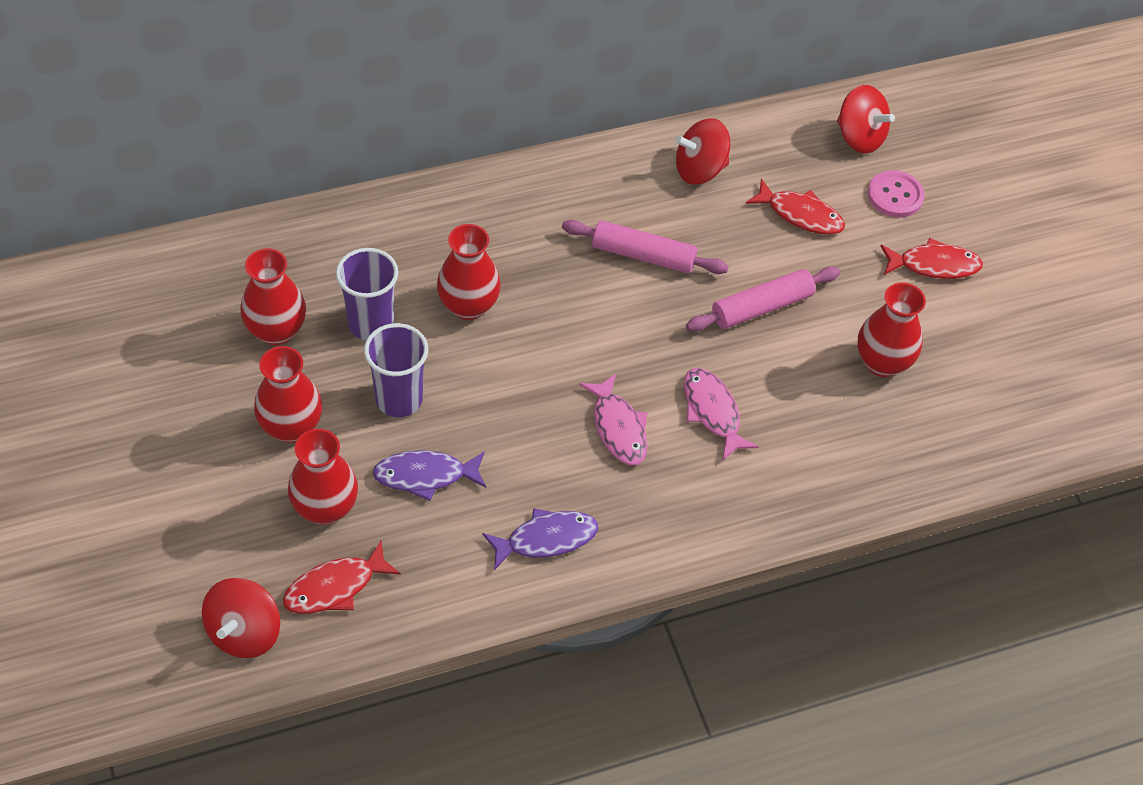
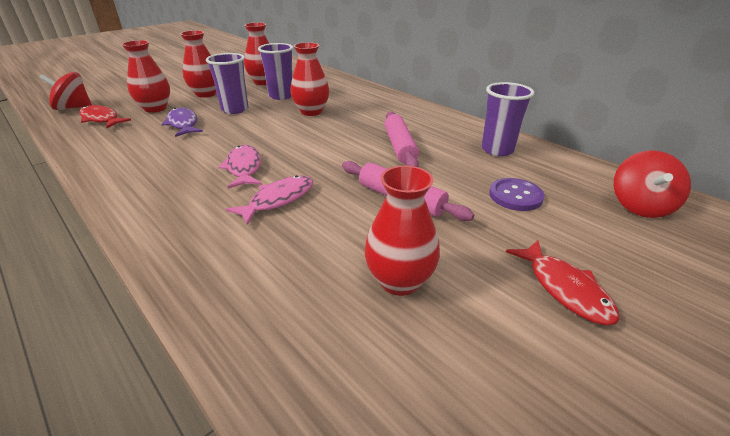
camera: 70 degrees right, 20 degrees down
(546, 539) = (139, 164): purple fish -> none
(618, 428) = (244, 168): pink fish -> pink fish turned 120 degrees clockwise
(700, 170) = (497, 150): red spinning top -> purple cup
(800, 215) = (515, 196): red fish -> purple button
(895, 195) = (611, 241): pink button -> none

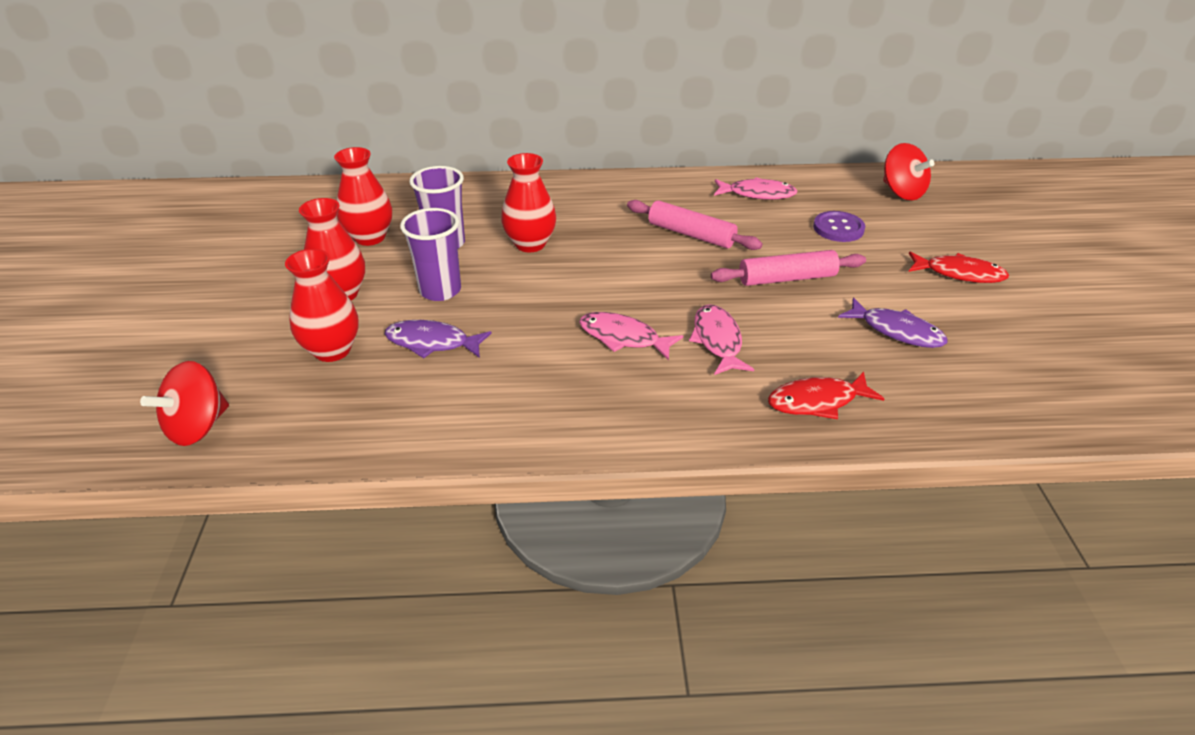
camera: 50 degrees left, 5 degrees up
(101, 119) = (302, 408): red fish -> red fish (817, 401)
(399, 281) = (896, 331): red vase -> purple fish
(497, 150) = (757, 194): purple cup -> pink fish

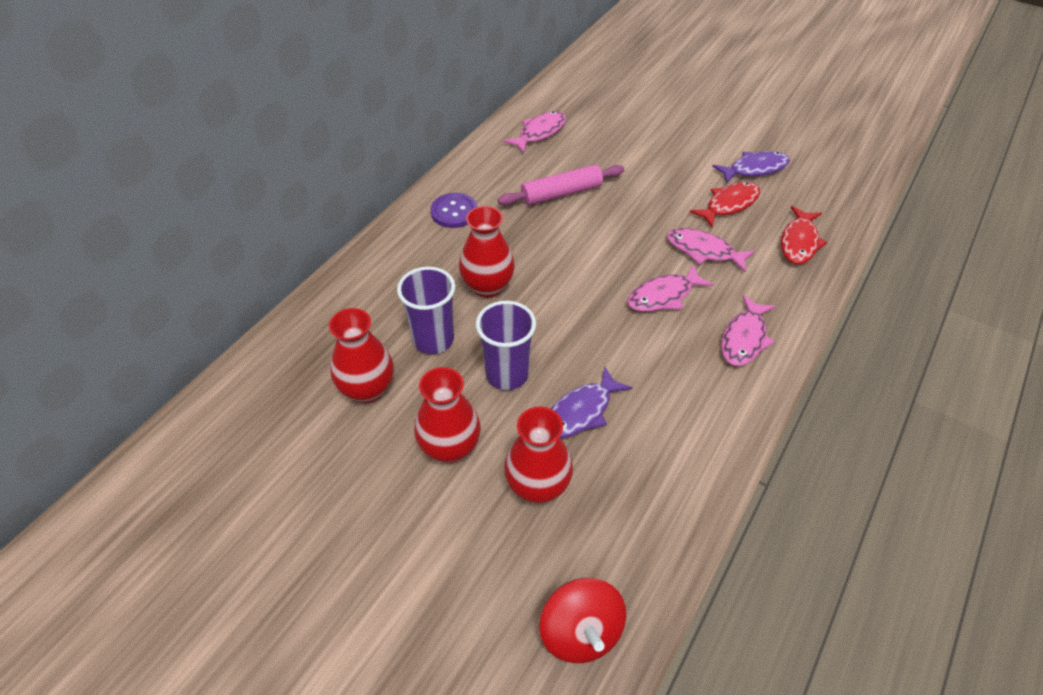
camera: 55 degrees left, 10 degrees up
(620, 409) = (744, 338): none -> pink fish
(787, 278) = (659, 180): pink rolling pin -> none
(838, 228) = (621, 124): purple button -> purple button (454, 212)
(901, 192) = (604, 72): red spinning top -> none
(959, 273) = (717, 109): red fish -> red fish (729, 204)

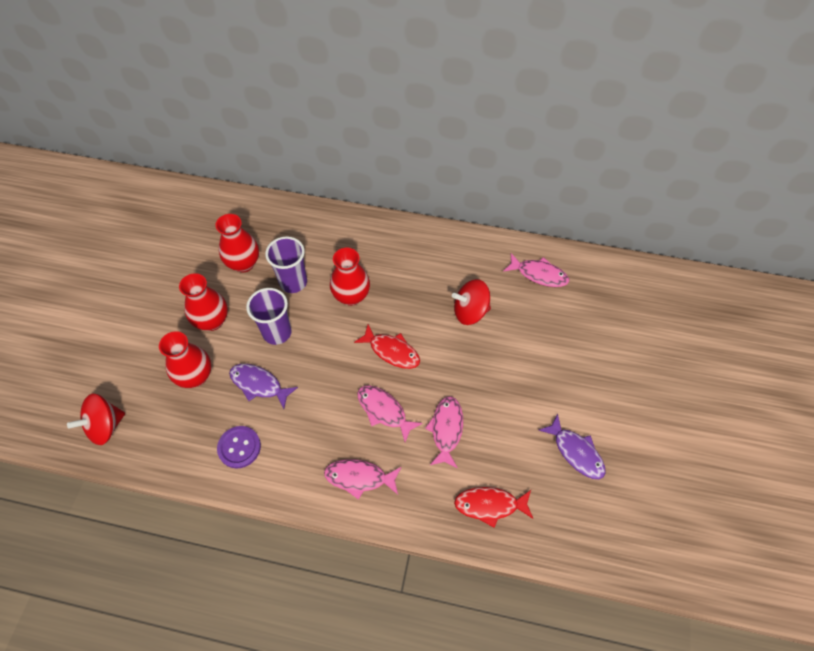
camera: 70 degrees right, 10 degrees up
(454, 212) = (418, 251): purple button -> purple button (239, 447)
(561, 193) = (470, 311): pink rolling pin -> red spinning top
(729, 204) = (514, 438): red fish -> red fish (391, 351)

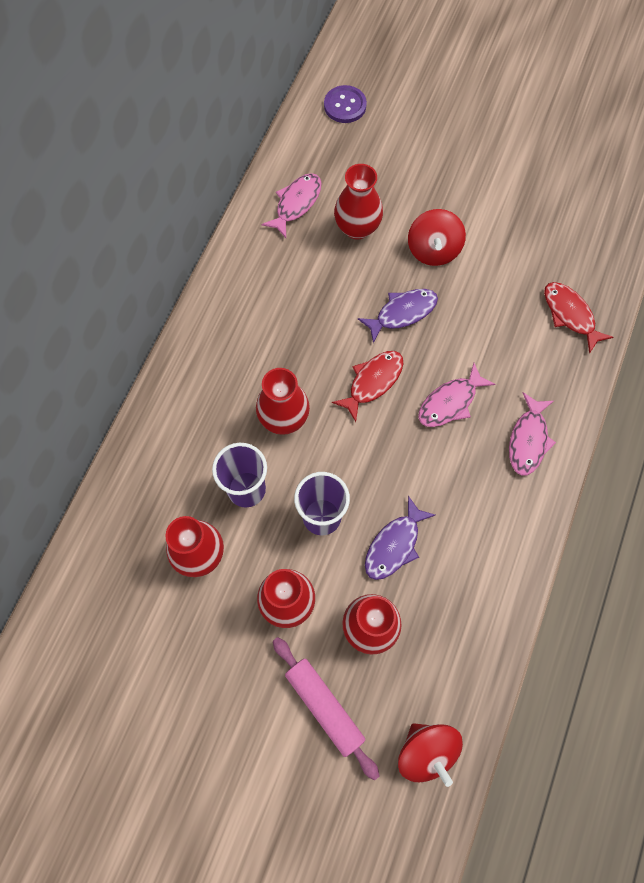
camera: 80 degrees left, 10 degrees up
(139, 355) = (324, 706): none -> pink rolling pin
(239, 447) = (476, 574): purple button -> purple button (345, 105)
(446, 430) = (481, 340): pink fish -> none
(470, 311) = (333, 286): red spinning top -> red spinning top (433, 250)
(490, 505) = (570, 315): red fish -> red fish turned 135 degrees clockwise
(529, 320) = (357, 228): none -> red vase
(576, 452) = (521, 223): purple fish -> purple fish (402, 313)

